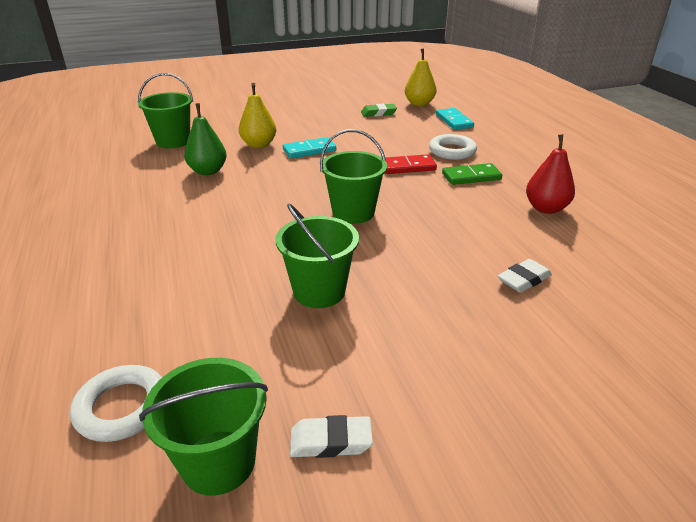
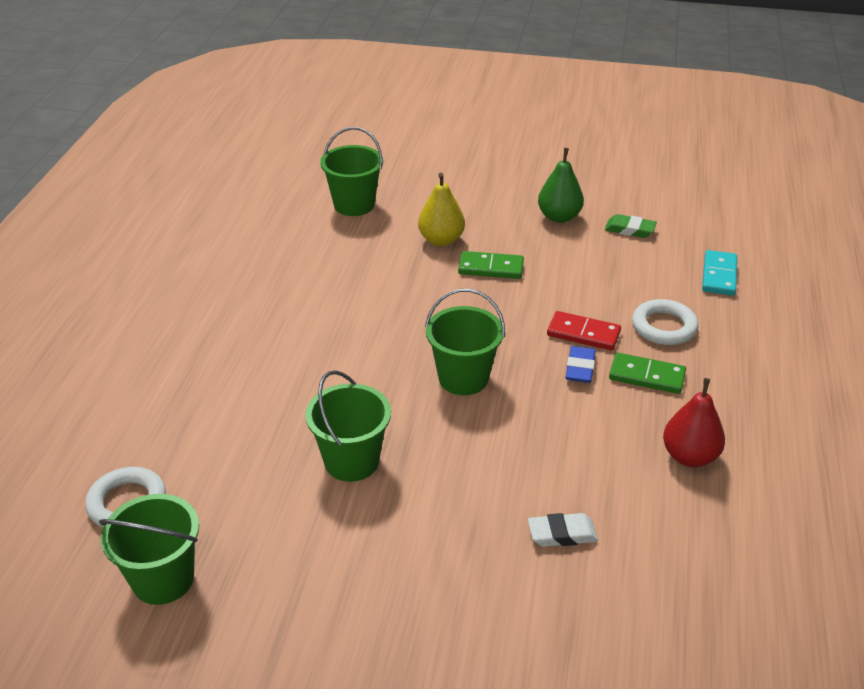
camera: 30 degrees right, 5 degrees up
(208, 171) = (359, 264): green pear -> green pear (559, 217)
(309, 150) = (491, 268): turquoise domino -> green domino
(331, 441) = (250, 603): white eraser -> none
(419, 104) = (702, 228): yellow pear -> none
(426, 184) = (580, 368): none -> blue eraser

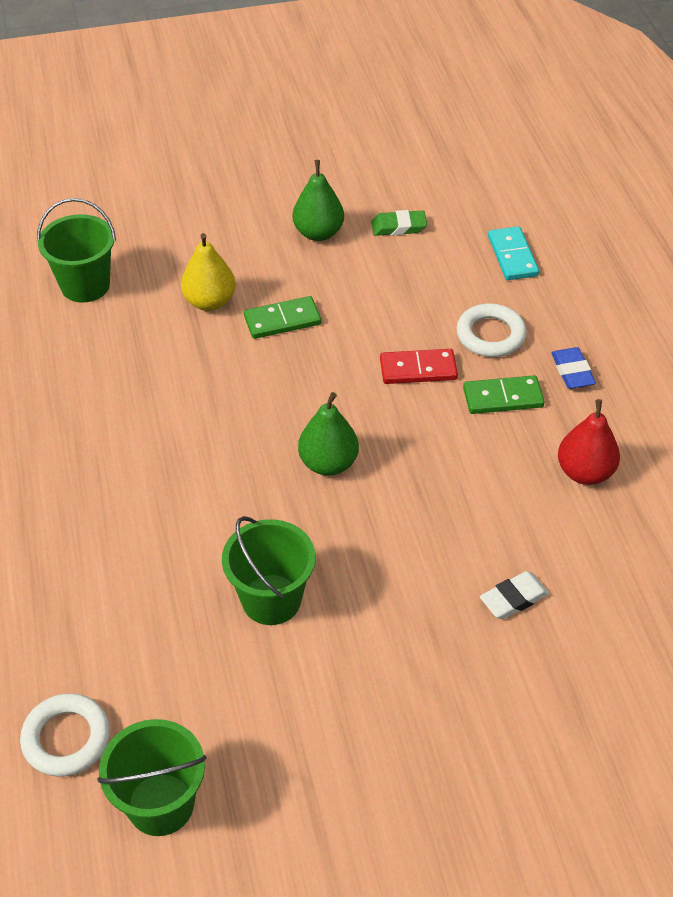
camera: 25 degrees left, 10 degrees up
(463, 378) = (328, 463): green bucket -> green pear
(580, 368) = (436, 411): blue eraser -> blue eraser (572, 372)

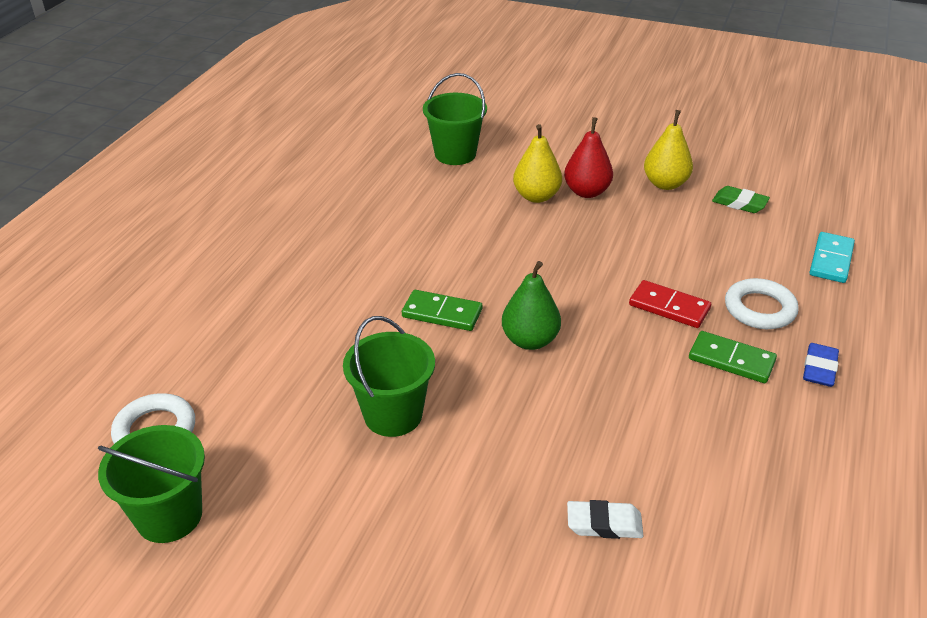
camera: 35 degrees right, 10 degrees down
(282, 320) = (582, 229): green domino -> green domino (442, 313)
(318, 233) = (665, 184): green pear -> yellow pear
(584, 472) = (765, 454): red pear -> red pear (587, 192)

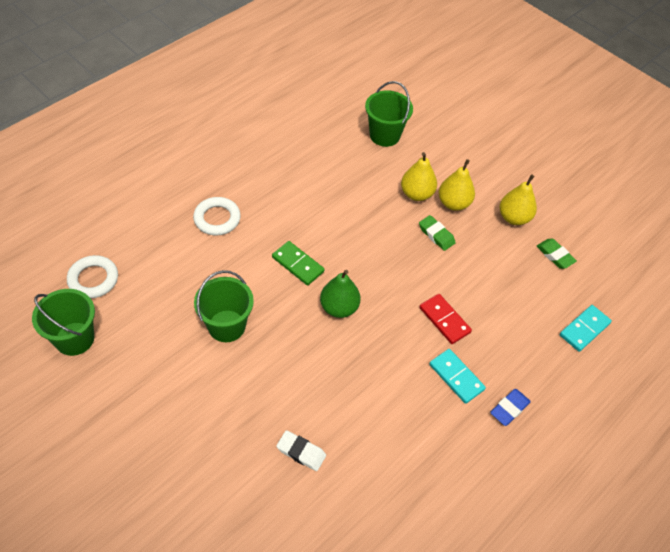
camera: 20 degrees right, 15 degrees up
(587, 192) = (453, 203): red pear -> yellow pear
(591, 227) = (436, 235): none -> green eraser
(731, 360) = (456, 377): green domino -> turquoise domino
(759, 309) = (504, 347): white ring -> white ring (217, 219)

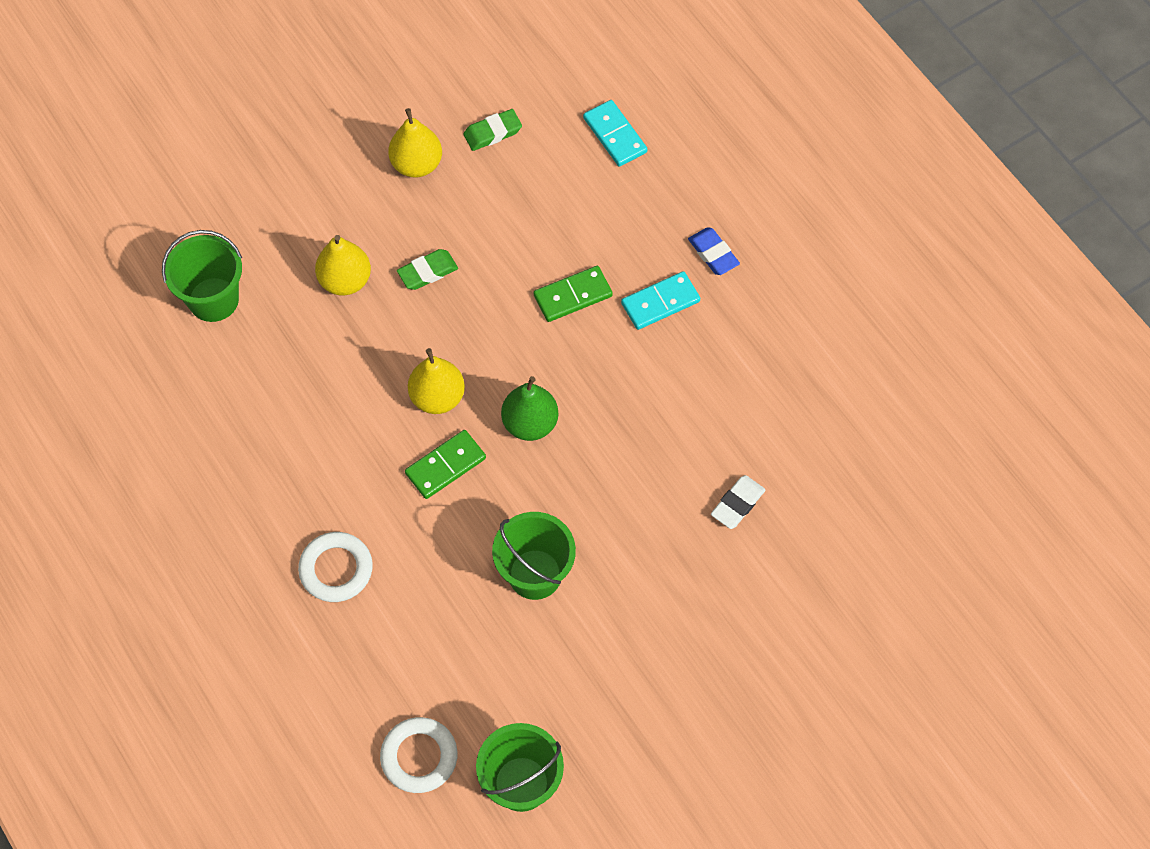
camera: 75 degrees left, 10 degrees up
(444, 320) = (573, 295): red domino -> green domino
(453, 203) = (374, 235): yellow pear -> yellow pear (437, 397)

